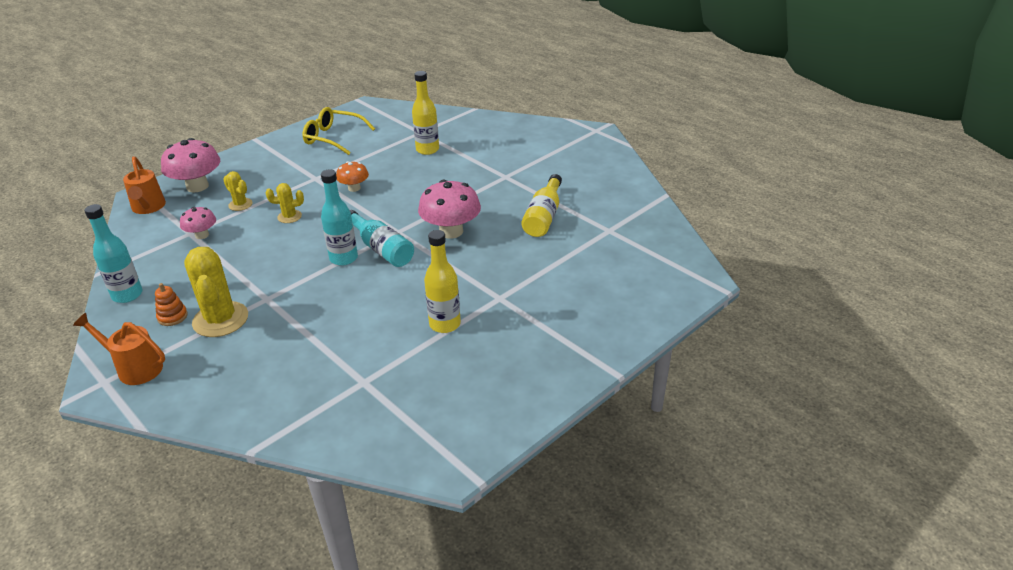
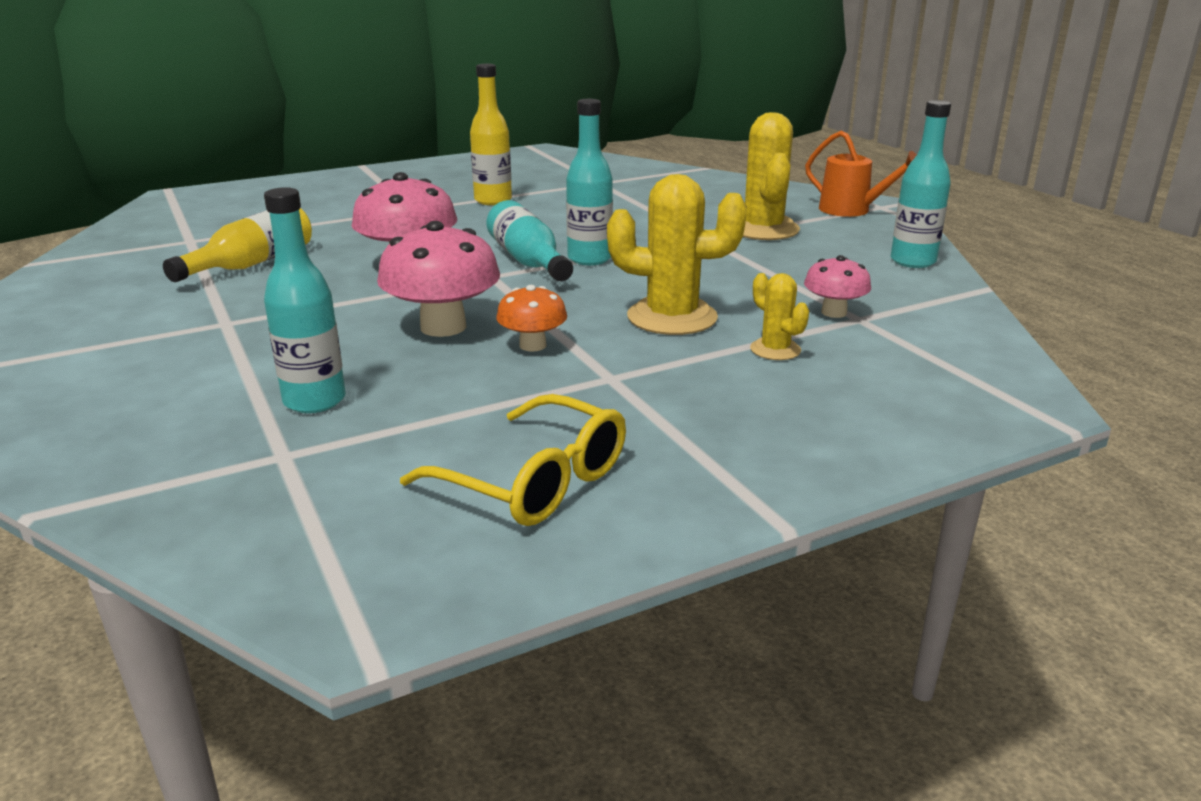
camera: 165 degrees left, 10 degrees down
(148, 208) = (983, 371): orange watering can -> none
(172, 317) = (829, 237): orange stacking toy -> none
(197, 186) = (895, 401): pink mushroom -> pink mushroom (443, 327)
(289, 217) = (672, 317): yellow cactus -> yellow cactus, size x1.92
(427, 150) = (314, 401): yellow bottle -> turquoise bottle

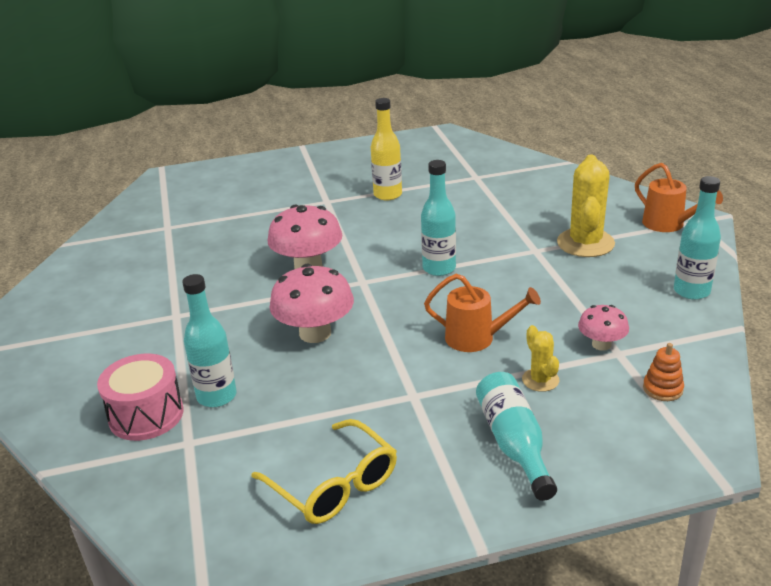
camera: 15 degrees right, 5 degrees up
(203, 430) = (146, 415): none -> pink drum
(252, 263) = (203, 255): yellow bottle -> none
(528, 261) = (393, 267): turquoise bottle -> turquoise bottle (514, 443)
(532, 345) = (370, 358): orange mushroom -> none
(672, 317) = (477, 338): yellow cactus -> orange watering can
(934, 346) = (662, 389): none -> orange stacking toy

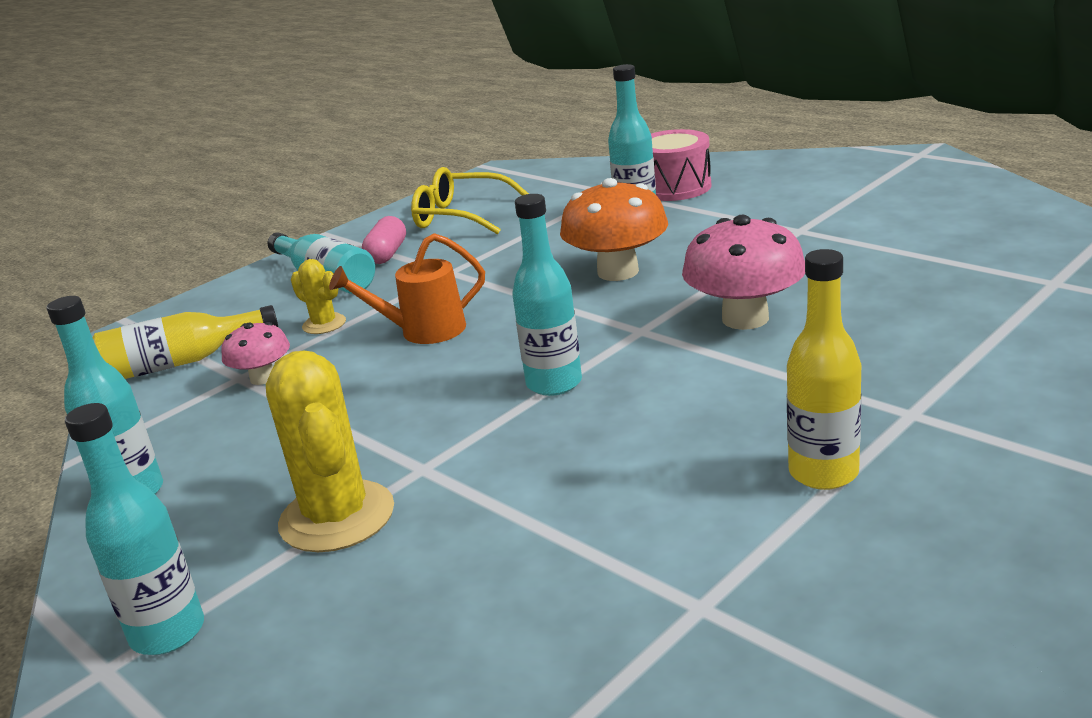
camera: 150 degrees right, 5 degrees down
(315, 333) = (618, 272): pink mushroom -> orange mushroom
(442, 454) = (387, 254): none -> pink capsule
(662, 389) = (181, 363): orange stacking toy -> yellow bottle
(669, 225) = (168, 633): orange watering can -> turquoise bottle

